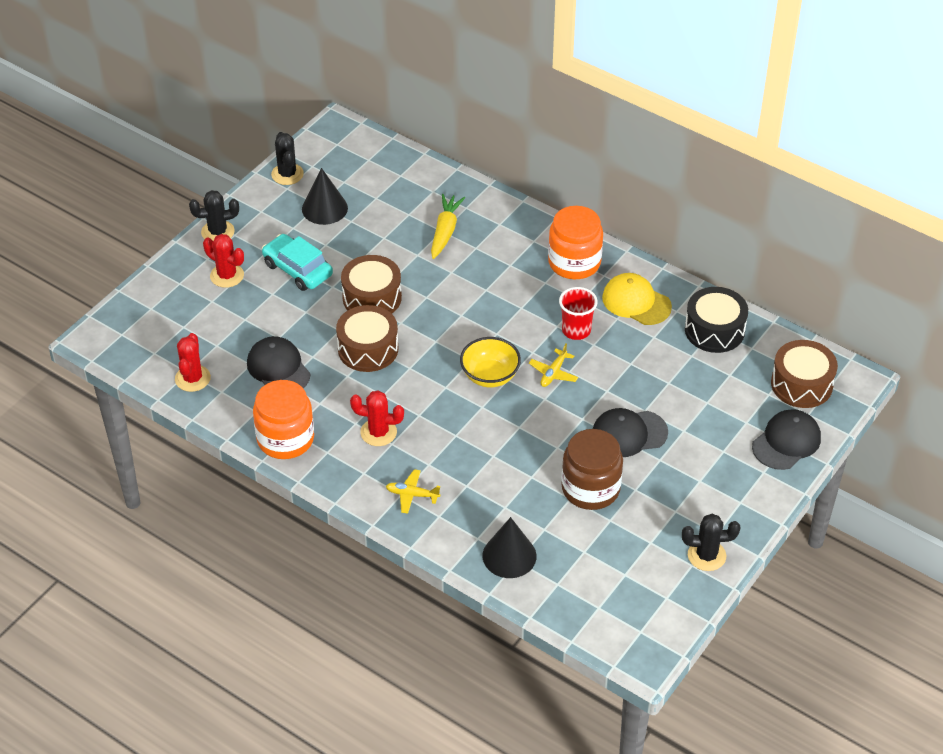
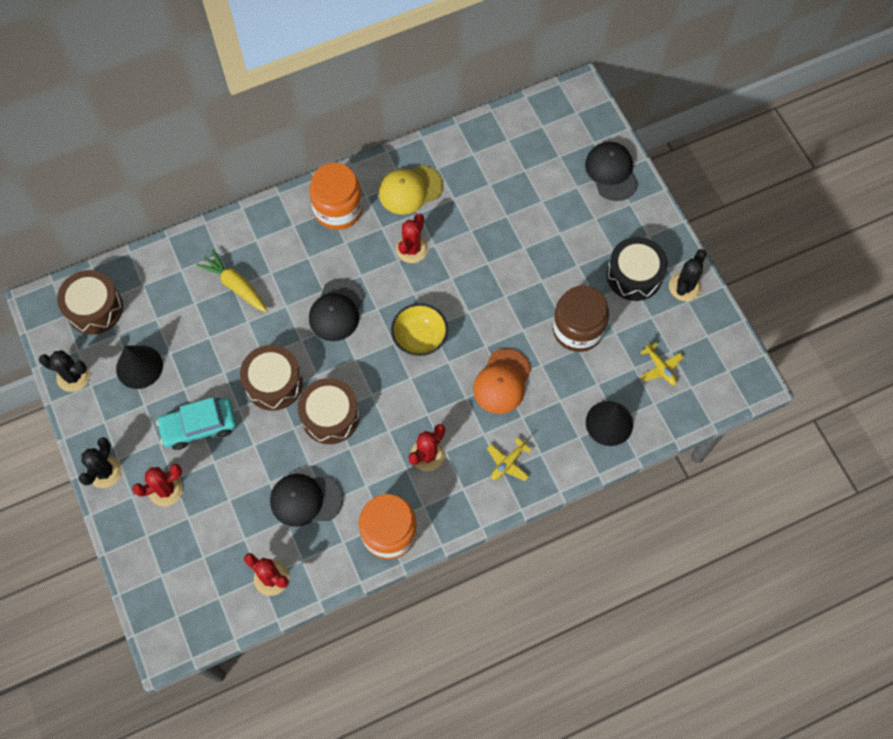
camera: 60 degrees left, 20 degrees up
(491, 454) = (502, 381): none -> orange cap
(553, 373) = (446, 290): yellow plane -> yellow plane (660, 368)
(576, 330) = (412, 249): red cup -> red cactus
(629, 434) = (540, 272): black cap -> black cap (337, 310)
(714, 330) = (474, 154): black drum -> black drum (634, 275)
(801, 384) = (563, 129): brown drum -> brown drum (94, 308)

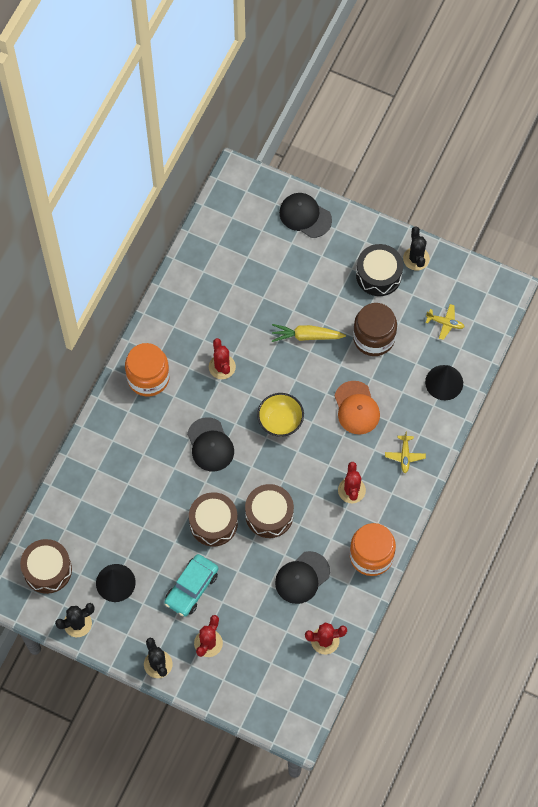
camera: 40 degrees left, 0 degrees up
(235, 285) = (128, 481): yellow carrot -> yellow carrot (306, 336)
(410, 190) = (184, 328): yellow cap -> none

